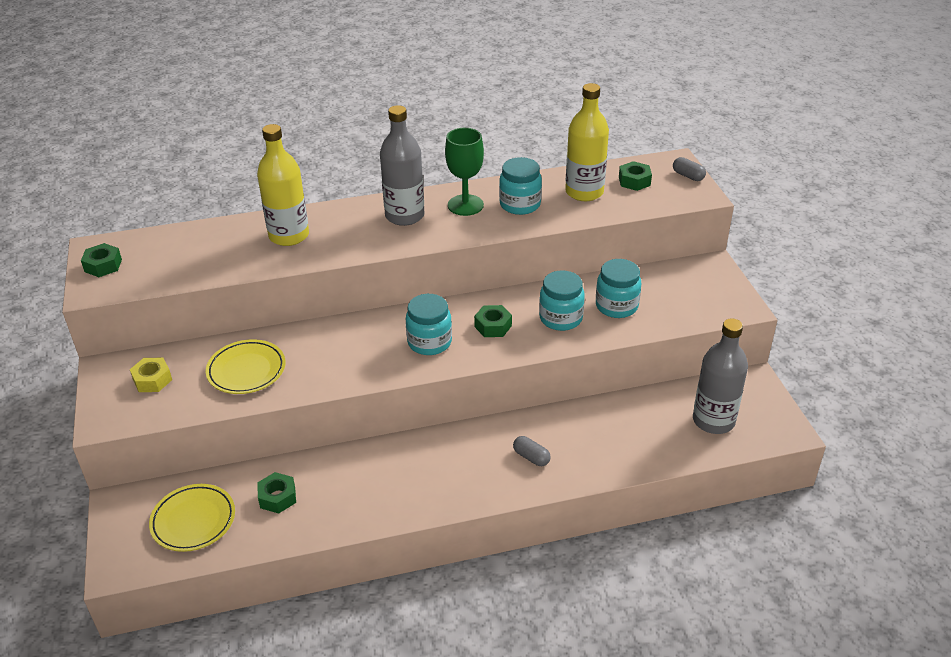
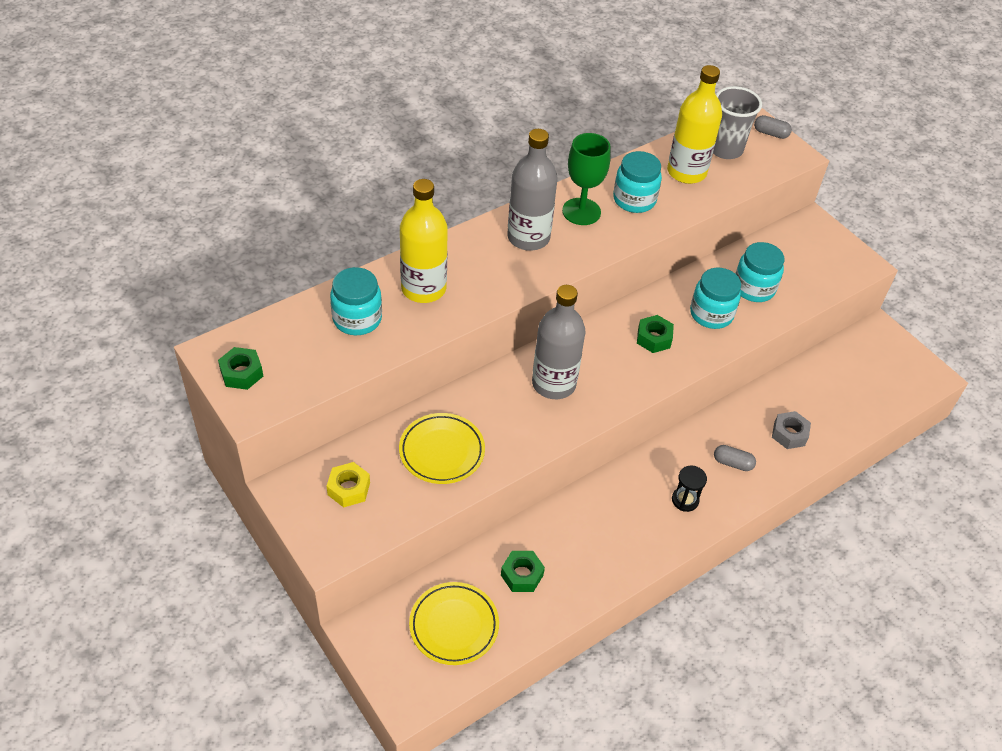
camera: 25 degrees left, 10 degrees up
(429, 342) = (604, 372): turquoise jar -> turquoise jar (357, 319)
(465, 476) = (685, 500): none -> black hourglass
(603, 446) = (789, 434): none -> grey nut
(634, 181) = (725, 149): green nut -> grey cup
(713, 420) = (867, 381): grey bottle -> grey bottle (554, 384)

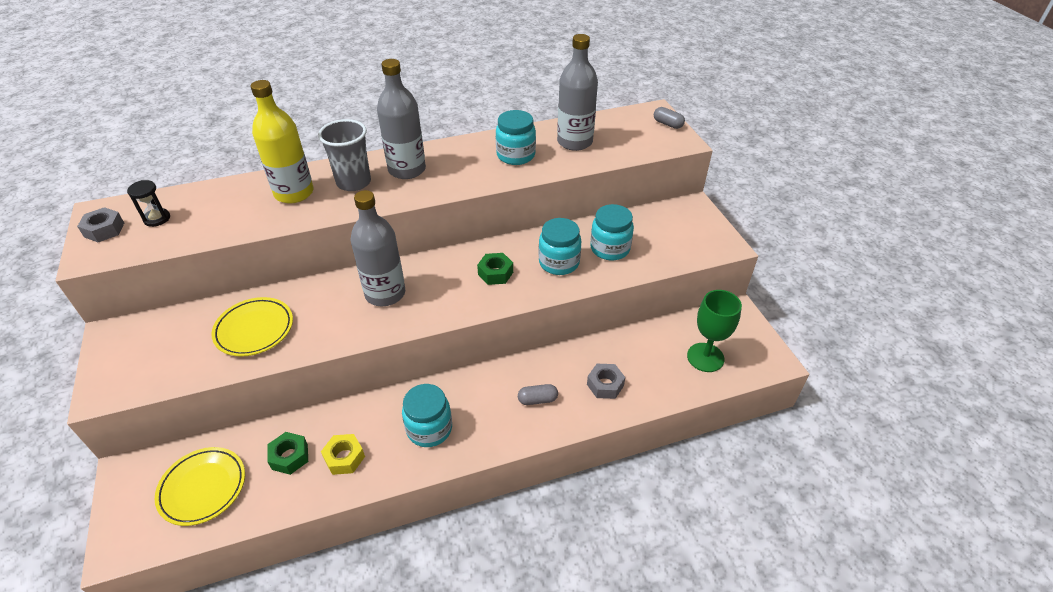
camera: 20 degrees right, 5 degrees down
(241, 373) = (104, 230): green nut -> grey nut
(349, 489) = (158, 344): yellow nut -> yellow nut (344, 458)
(357, 319) = (224, 206): turquoise jar -> turquoise jar (429, 429)
(581, 211) = (464, 157): green goblet -> green goblet (705, 357)
(685, 500) = (475, 423): black hourglass -> black hourglass (157, 219)
(686, 172) = (574, 142): yellow bottle -> grey bottle
(725, 149) = (619, 130): grey cup -> grey cup (353, 182)
(732, 463) = (537, 400): grey capsule -> grey capsule turned 45 degrees counterclockwise

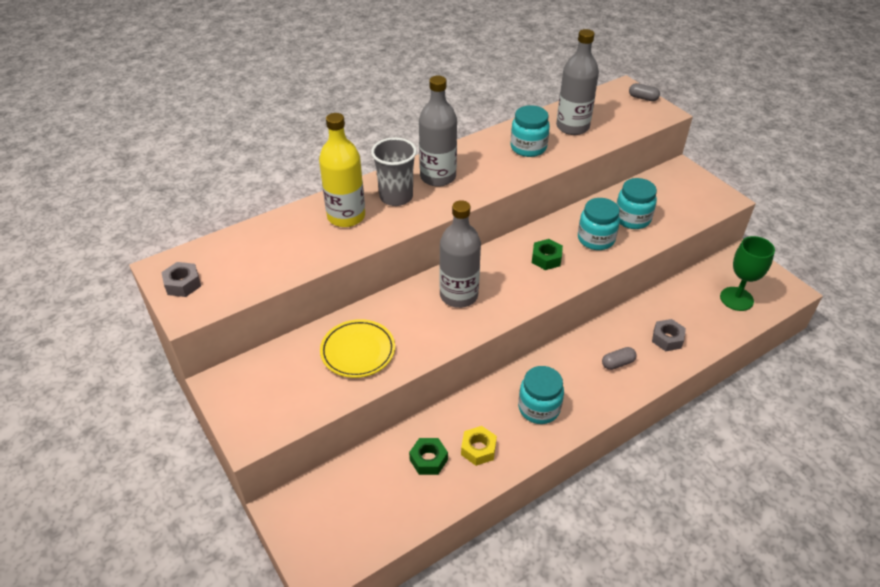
camera: 15 degrees left, 0 degrees up
(157, 219) = (228, 264): black hourglass -> none
(203, 488) = (365, 505): yellow plate -> none

